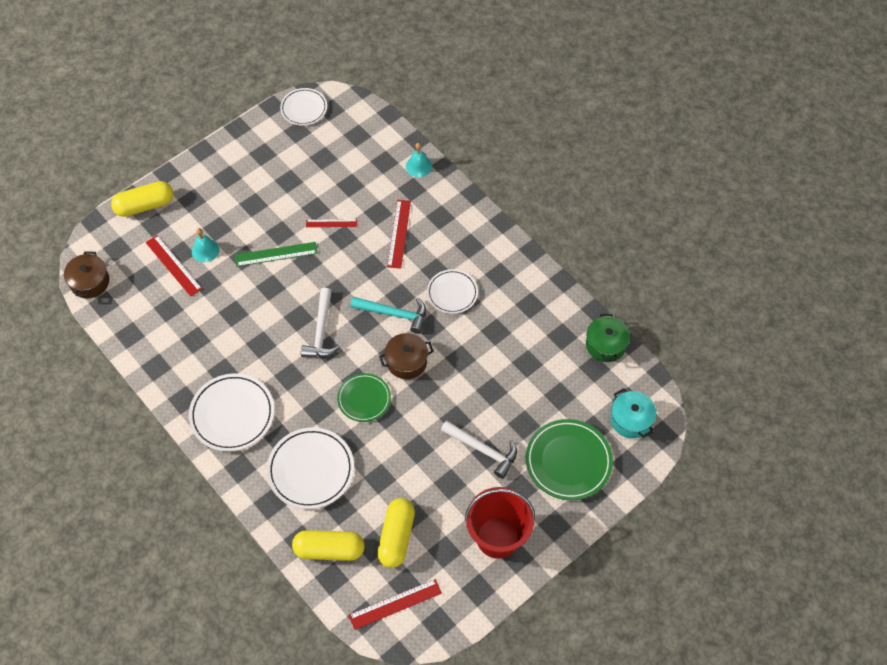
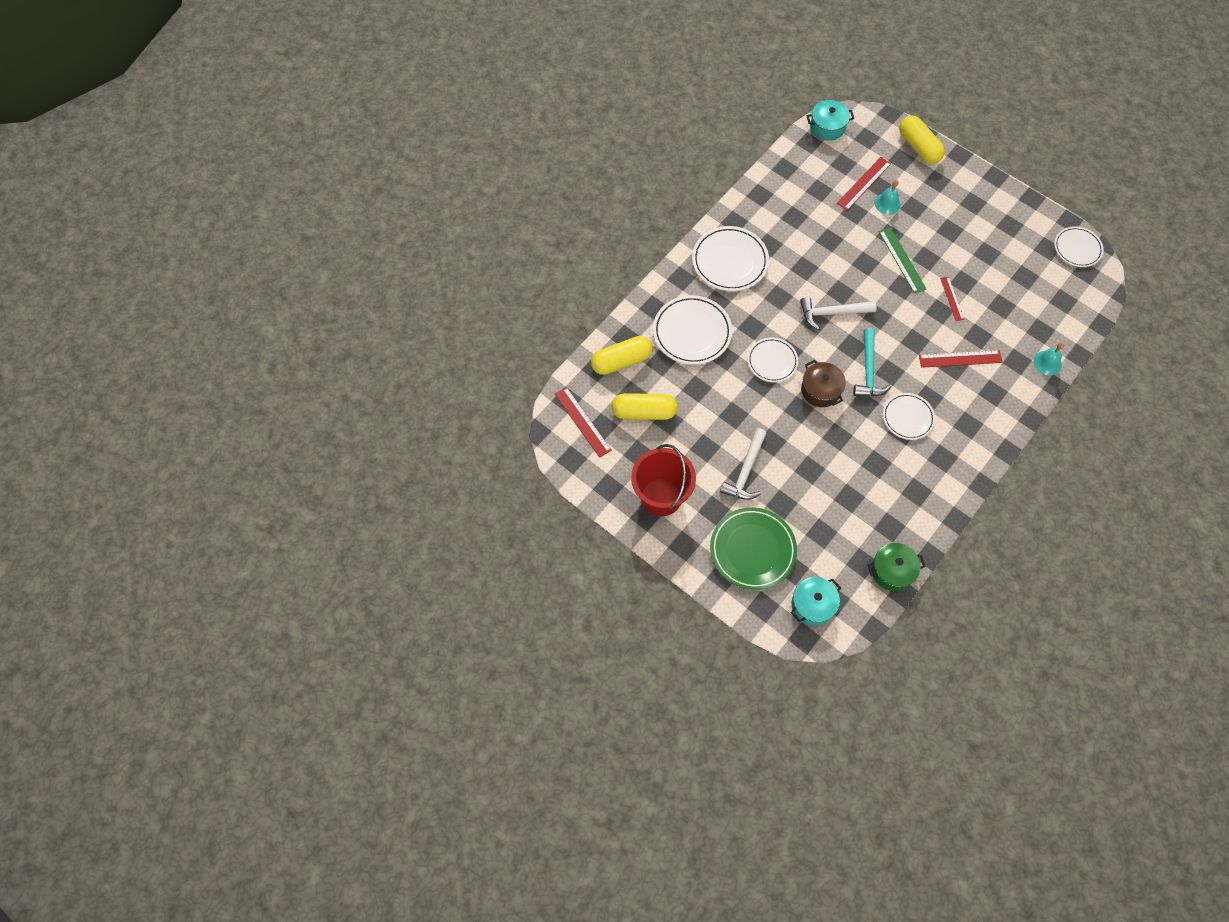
camera: 80 degrees right, 5 degrees up
(90, 282) = (827, 127): brown pot -> turquoise pot
(329, 550) = (621, 361): yellow capsule -> yellow capsule turned 75 degrees clockwise
(364, 399) = (772, 361): green plate -> white plate

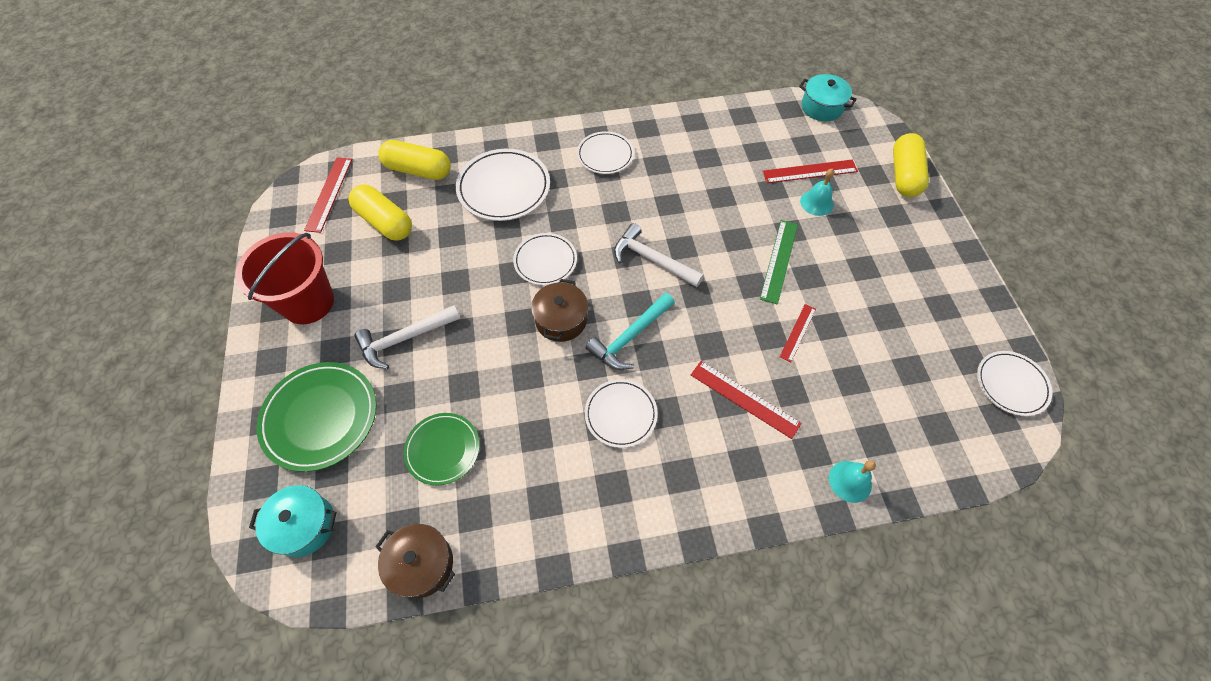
camera: 40 degrees right, 5 degrees down
(730, 261) = (605, 155): white plate -> white plate, size x0.63
(838, 511) = (442, 449): none -> green plate
(892, 571) = (421, 564): green pot -> brown pot

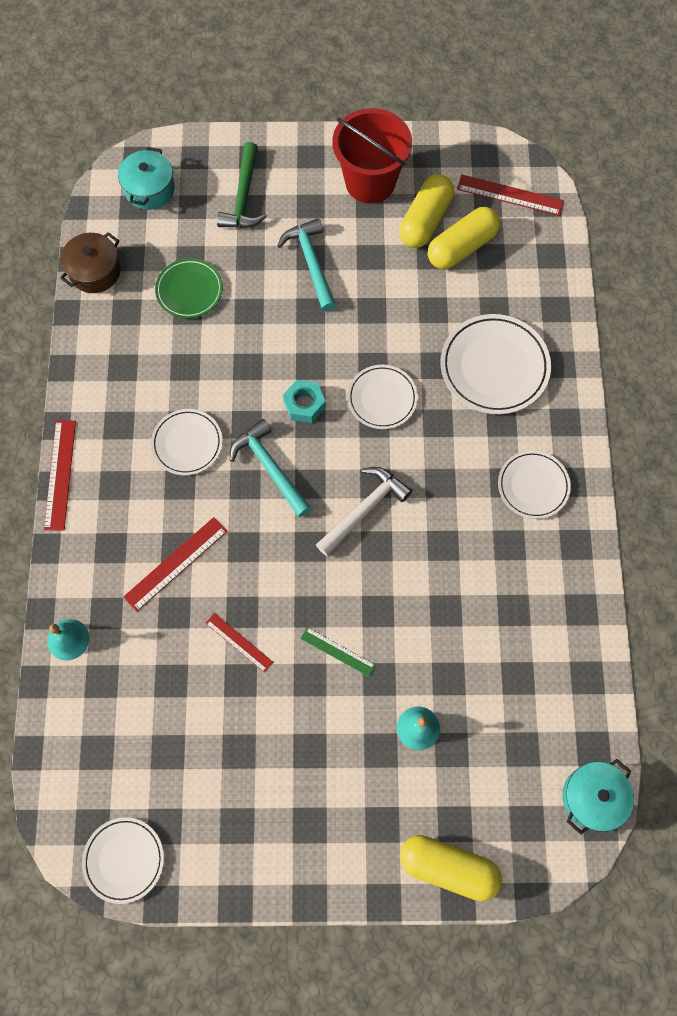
camera: 100 degrees right, 10 degrees up
(320, 417) = (244, 197): green plate -> green hammer
(405, 339) = (311, 263): white hammer -> turquoise hammer
(418, 170) = (534, 281): yellow capsule -> yellow capsule (425, 220)
(561, 320) = (304, 404): brown pot -> turquoise nut
(779, 260) = (338, 651): green ruler -> green ruler, size x0.64
(810, 171) = (472, 737): red ruler -> red ruler (60, 474)

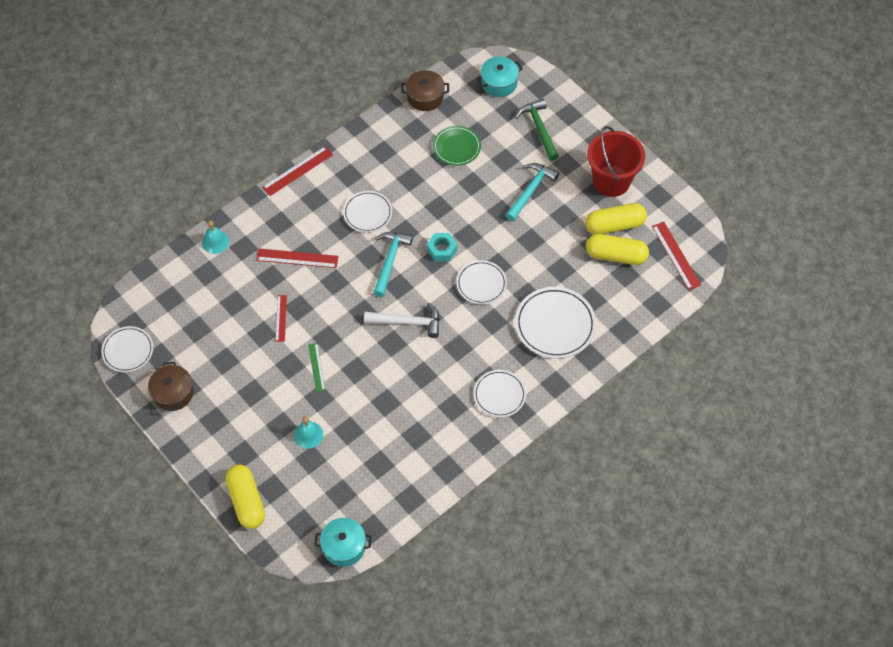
camera: 50 degrees right, 10 degrees down
(231, 847) = (173, 393): none -> brown pot
(244, 197) = (539, 129): green hammer -> green hammer turned 105 degrees clockwise

